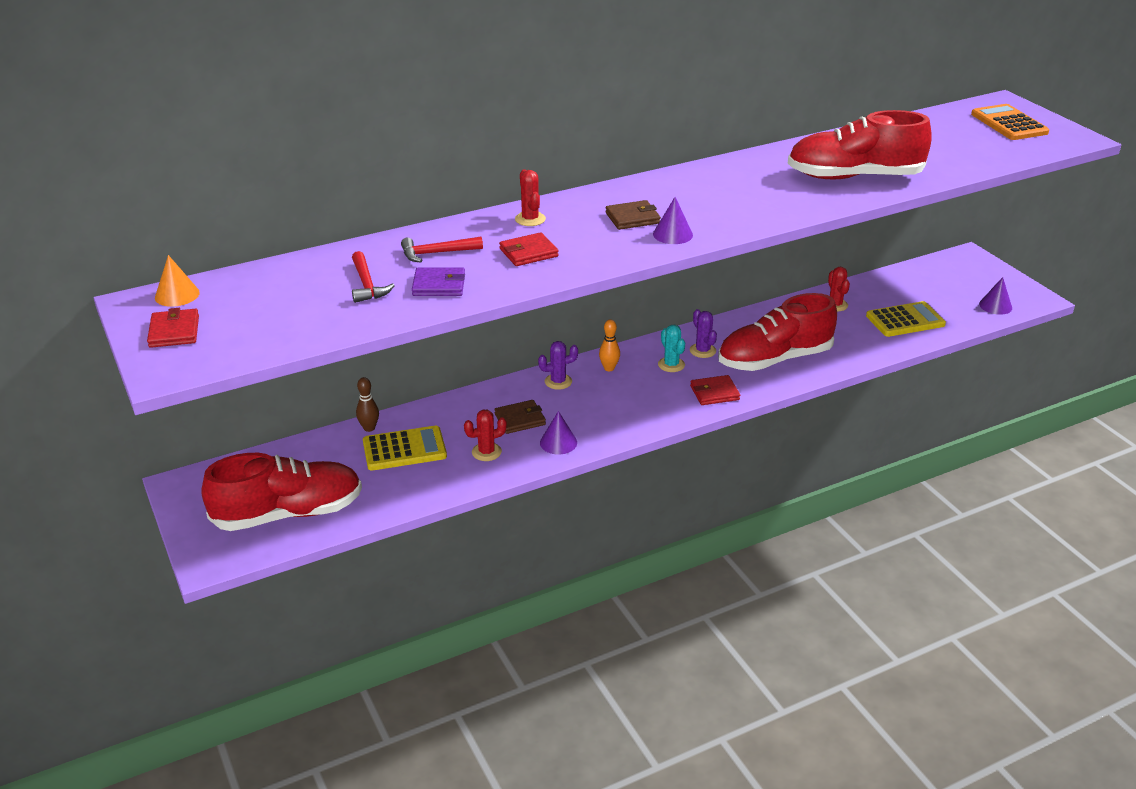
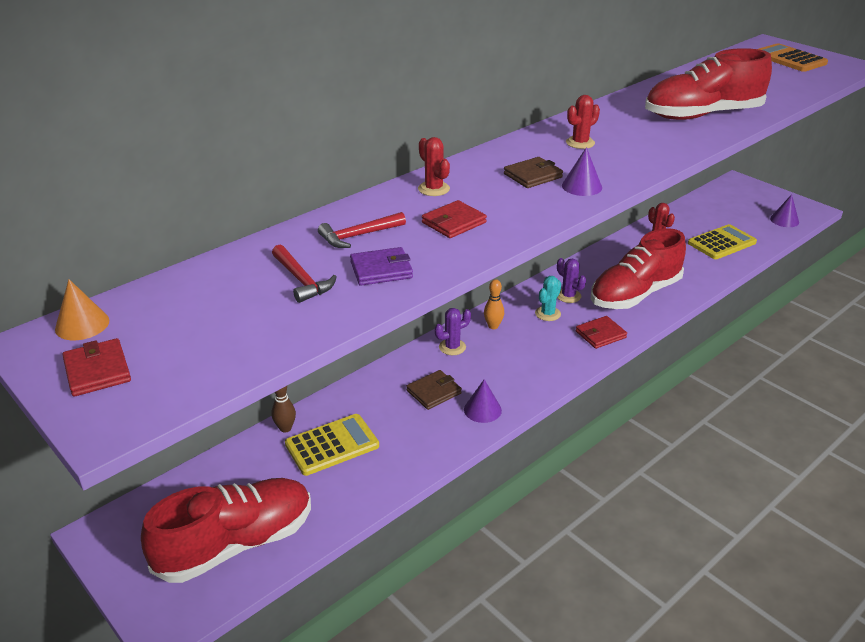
camera: 15 degrees left, 0 degrees up
(486, 452) = (417, 433): red cactus -> red cactus (580, 143)
(671, 365) = (547, 314): turquoise cactus -> turquoise cactus turned 75 degrees clockwise

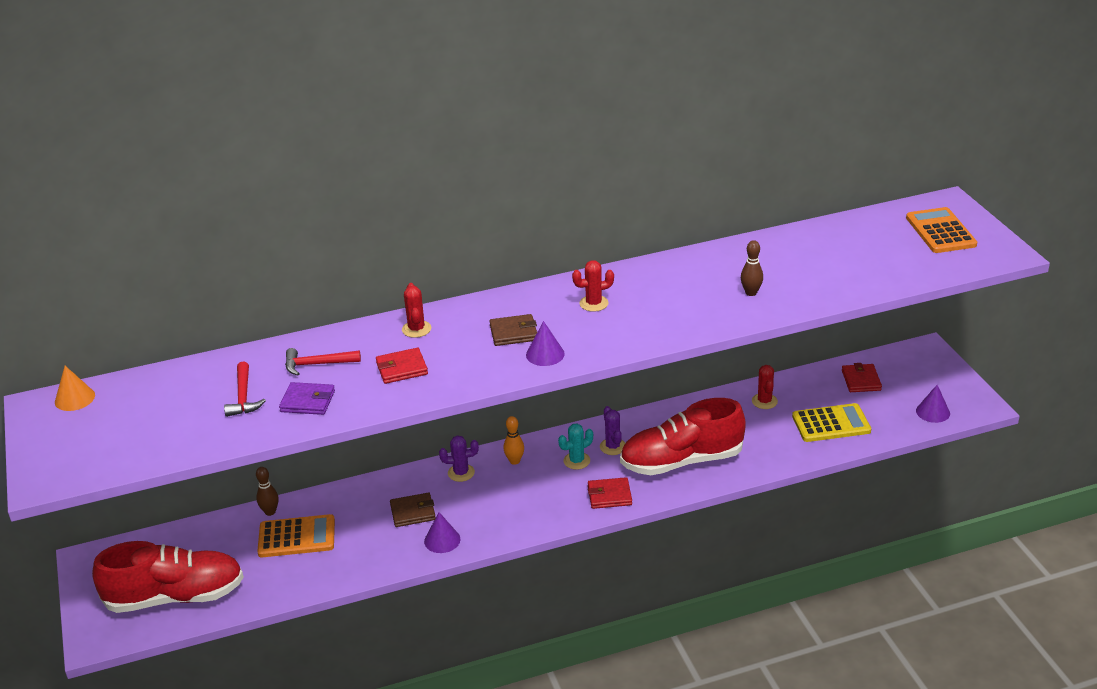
camera: 25 degrees right, 0 degrees up
(97, 371) = (62, 438): red wallet -> red wallet (861, 380)
(332, 445) = (296, 537): yellow calculator -> orange calculator
(702, 115) = (751, 293): red shoe -> brown bowling pin

